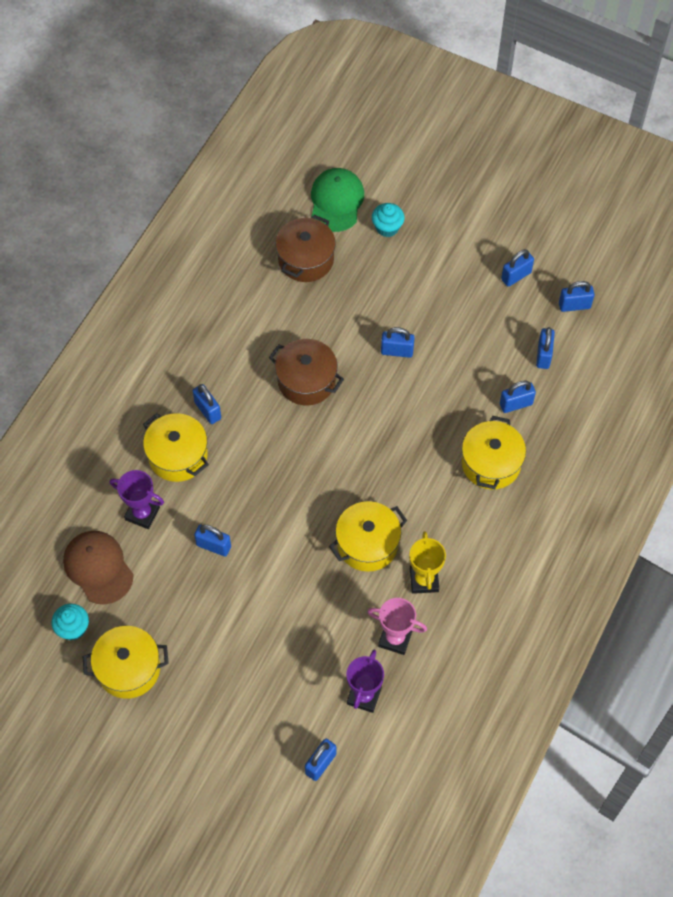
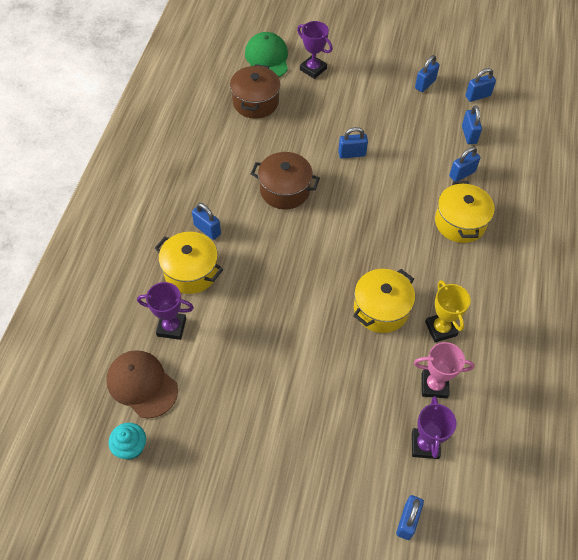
camera: 15 degrees left, 5 degrees down
(128, 669) = (195, 473): yellow pot -> none
(213, 546) = (245, 341): blue padlock -> none
(387, 227) = (313, 69): turquoise cupcake -> purple trophy

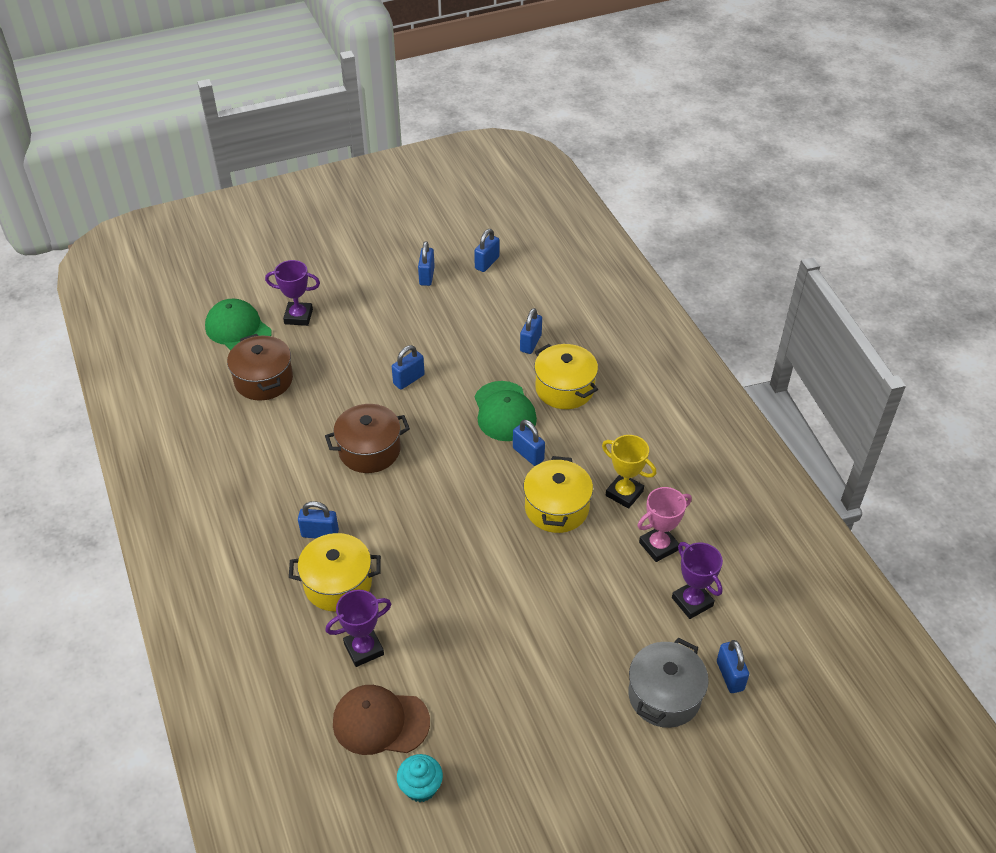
camera: 35 degrees left, 10 degrees down
(345, 501) = (664, 695): none -> grey pot
(401, 215) = (504, 411): none -> green cap
(469, 135) = (508, 303): blue padlock -> blue padlock (528, 454)

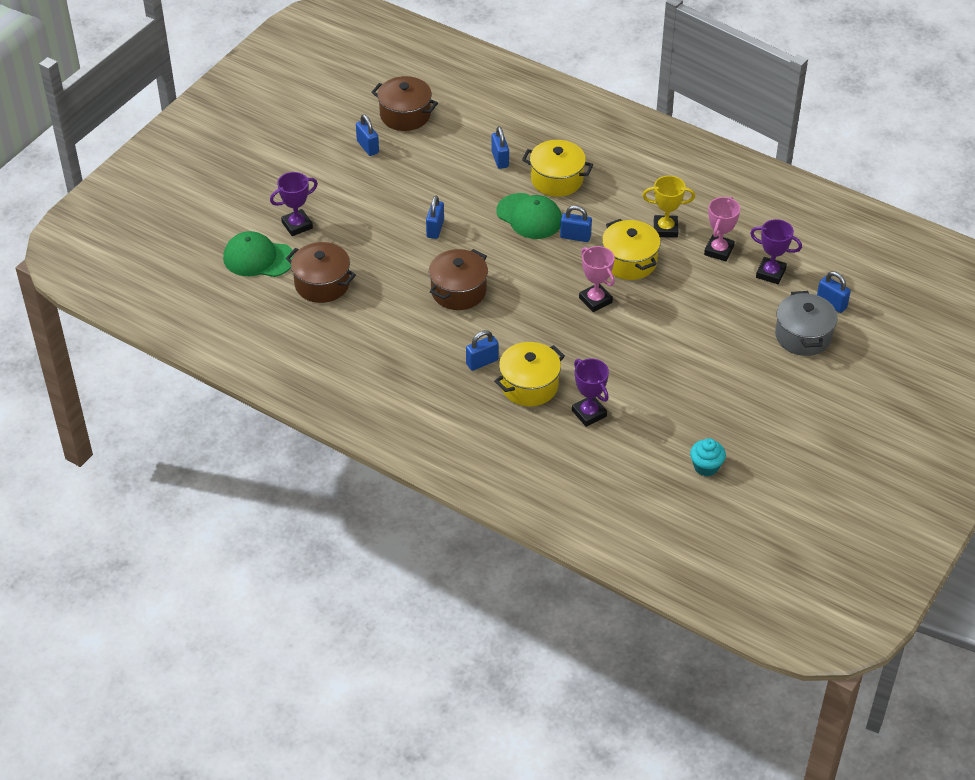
camera: 35 degrees left, 0 degrees up
(364, 649) = (589, 413): purple trophy -> purple trophy turned 60 degrees counterclockwise
(380, 722) = (644, 447): brown cap -> none
(485, 530) = (595, 300): none -> pink trophy
(487, 263) = (405, 115): blue padlock -> brown pot

